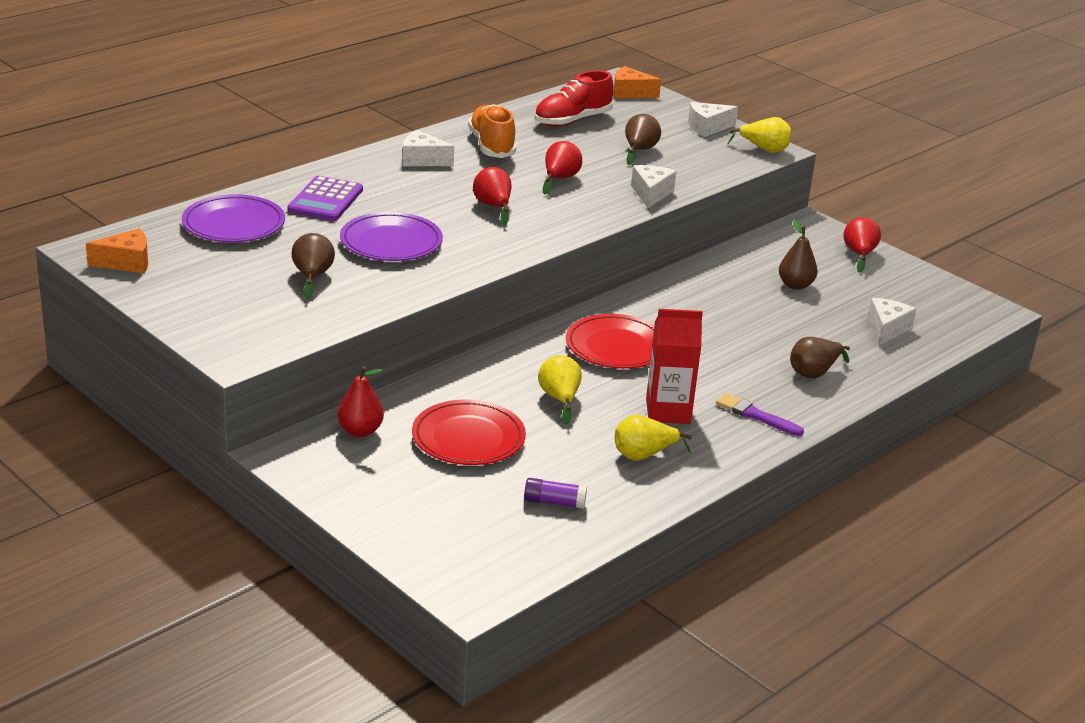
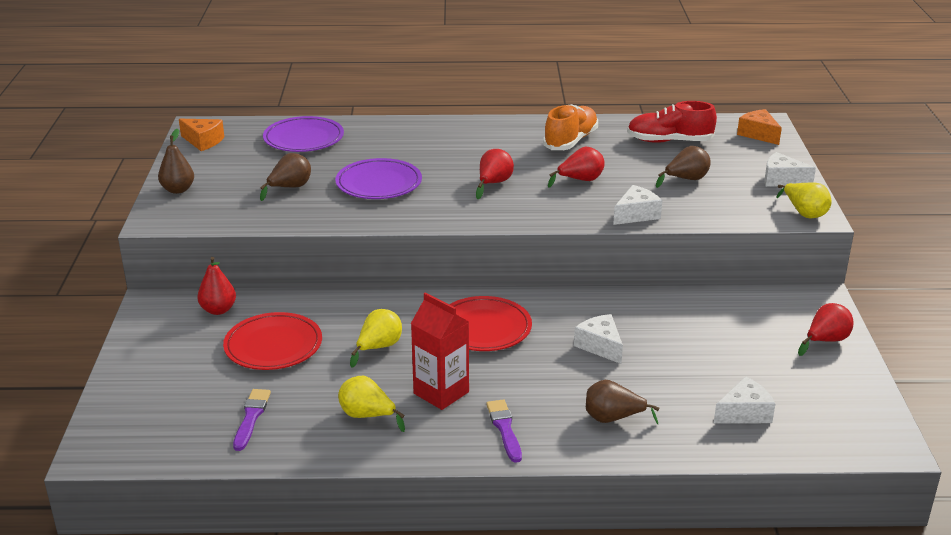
camera: 45 degrees right, 0 degrees up
(325, 200) = (387, 142): purple calculator -> none
(422, 160) = (501, 136): white cheese -> white cheese (600, 346)
(554, 502) = (251, 417): purple glue stick -> purple brush
(795, 285) = (718, 342): brown pear -> brown pear (178, 190)

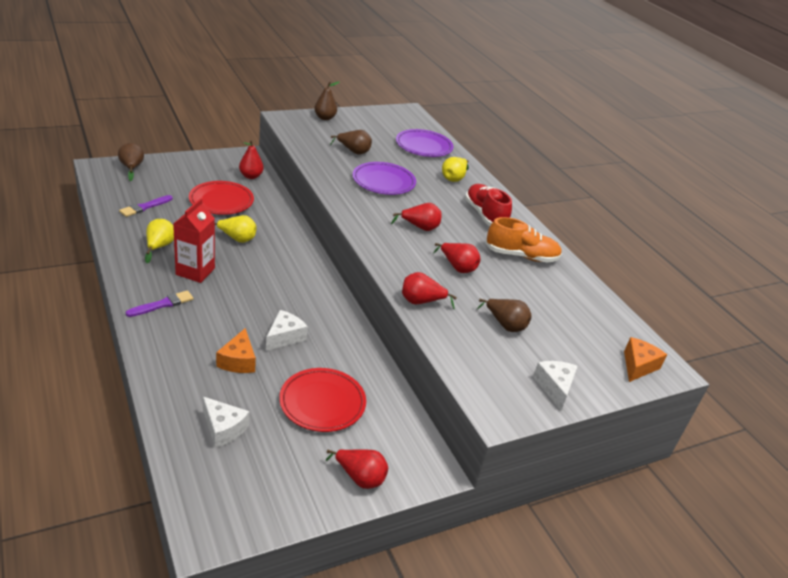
camera: 60 degrees right, 5 degrees up
(203, 141) = (391, 115): orange cheese -> orange cheese (238, 361)
(251, 417) = (145, 207): purple brush -> purple brush turned 150 degrees clockwise
(484, 328) = (281, 278): red plate -> red plate (322, 403)
(613, 418) = (191, 354): brown pear -> brown pear (131, 168)
(636, 215) = (421, 302): white cheese -> red pear
(669, 141) = (570, 309): red shoe -> red shoe (485, 215)
(804, 213) = (498, 407): yellow pear -> yellow pear (454, 178)

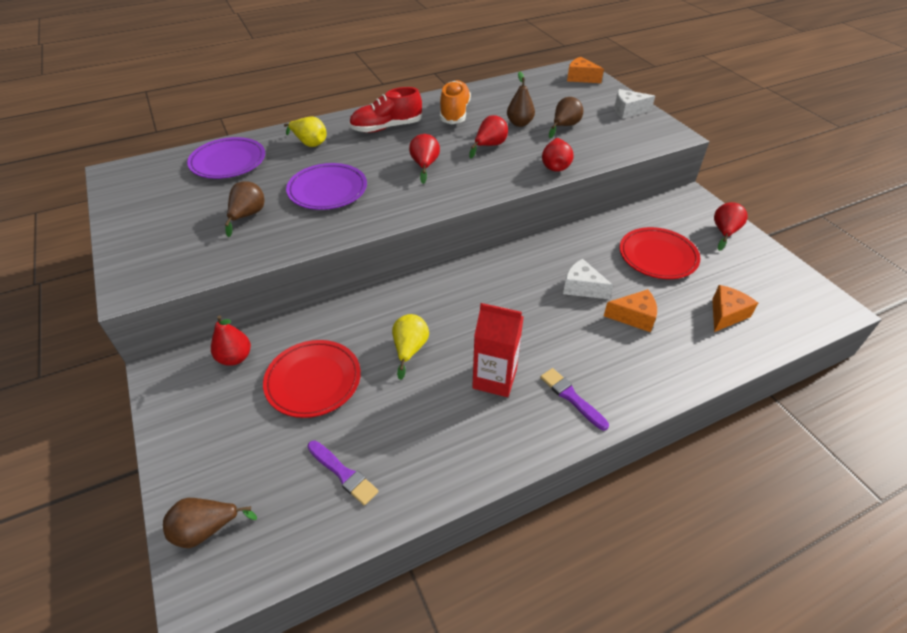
camera: 85 degrees left, 10 degrees up
(159, 247) = (449, 429): yellow pear -> none
(223, 429) = (726, 314): white cheese -> orange cheese
(325, 118) = (134, 247): brown pear -> brown pear (519, 123)

